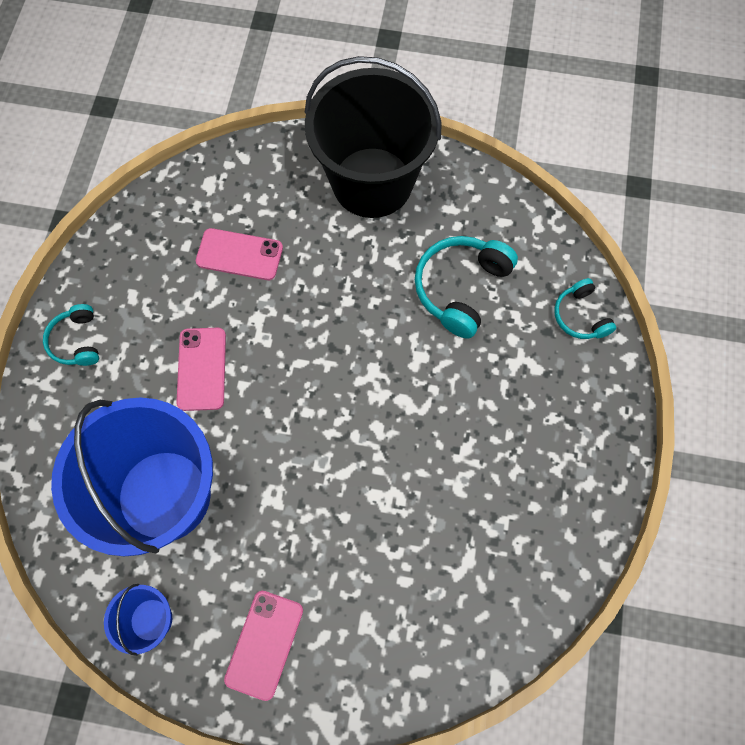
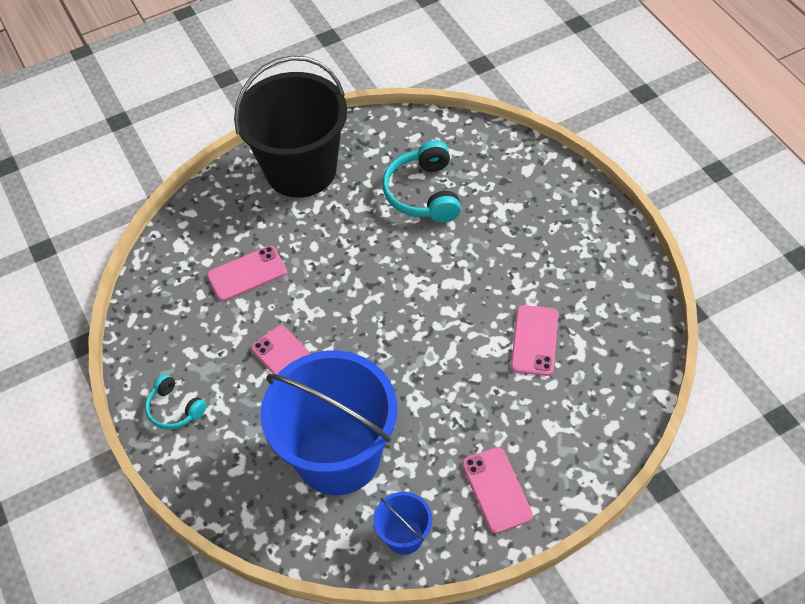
camera: 35 degrees left, 15 degrees down
(429, 523) = (534, 340): none -> pink phone
(580, 316) = (515, 159): turquoise headphones -> none

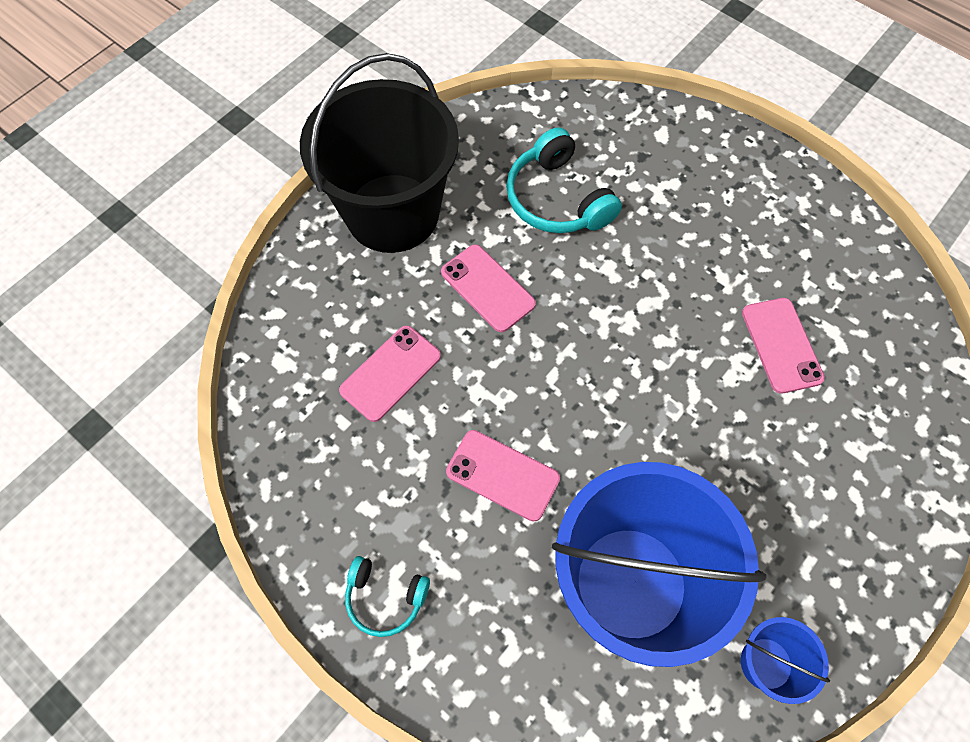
camera: 25 degrees left, 10 degrees up
(496, 490) = (840, 556): pink phone -> pink phone (487, 288)

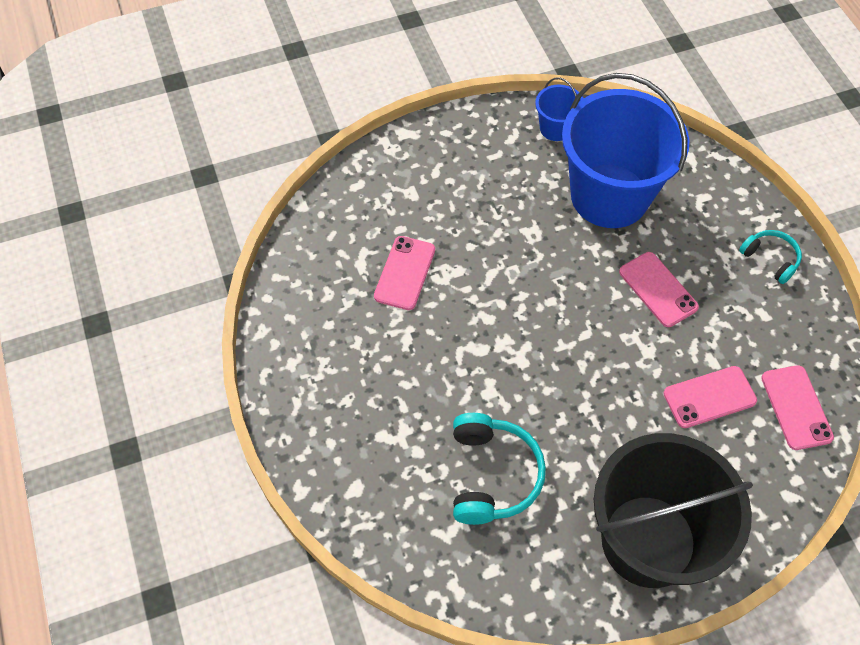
camera: 150 degrees left, 5 degrees down
(487, 288) = (598, 426): pink phone -> pink phone (796, 407)

